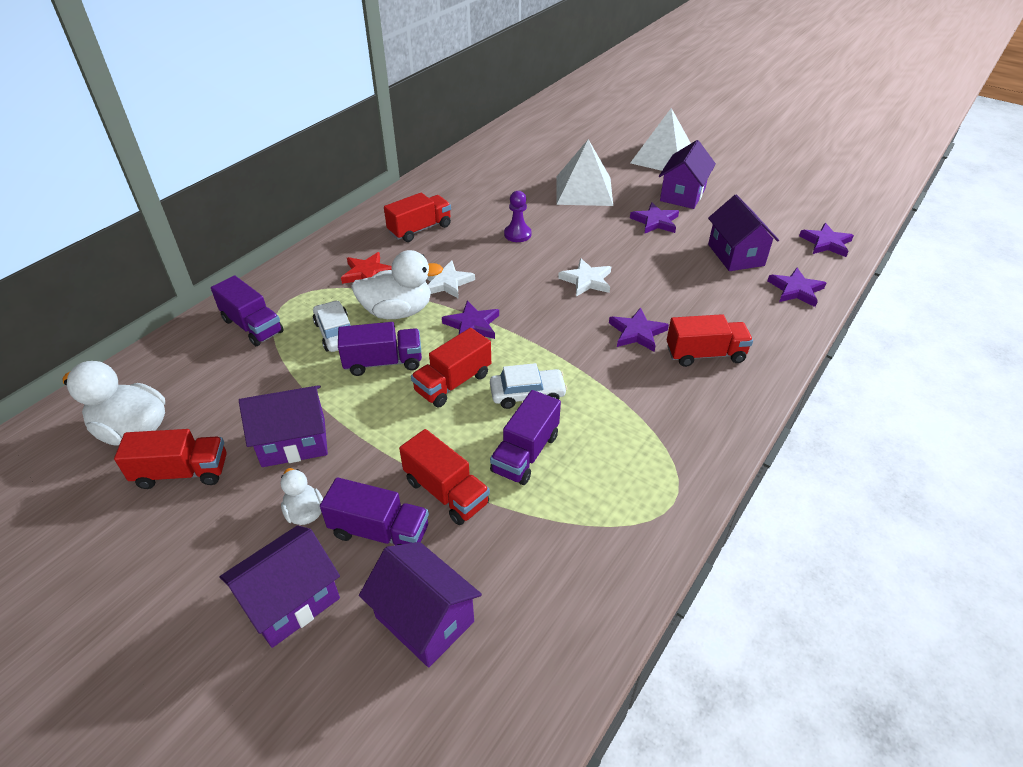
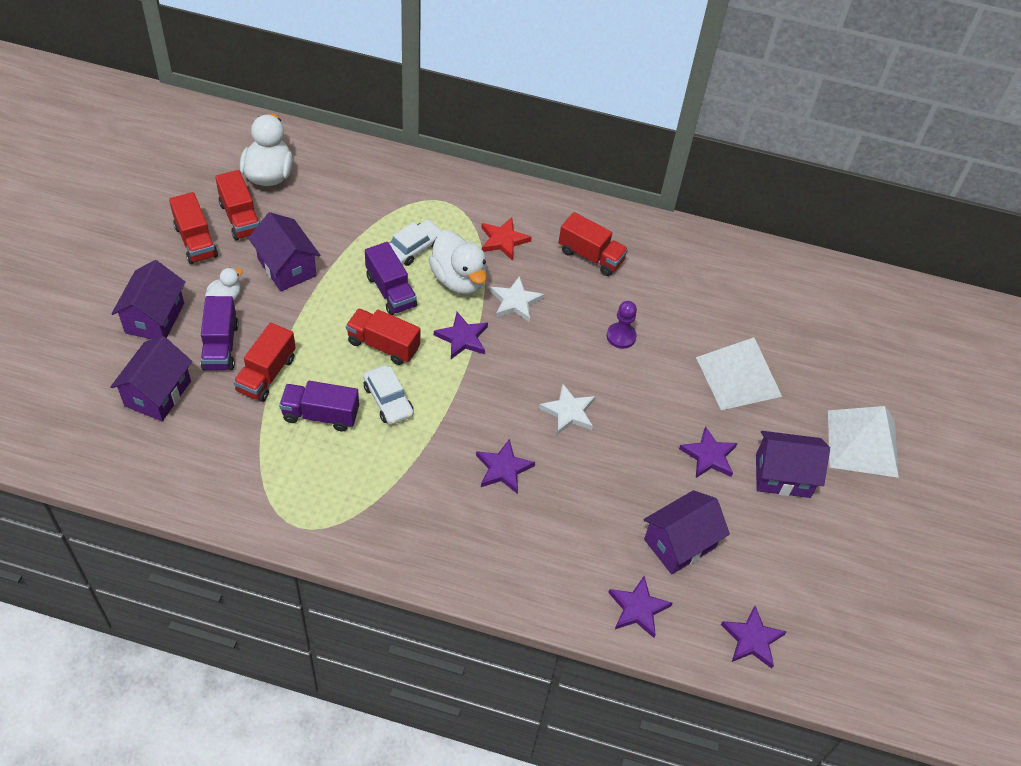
camera: 65 degrees right, 10 degrees up
(252, 326) = (401, 192): purple truck -> none
(290, 601) = (155, 318): purple house -> purple house turned 75 degrees clockwise
(705, 354) = (493, 530): red truck -> red truck (196, 241)

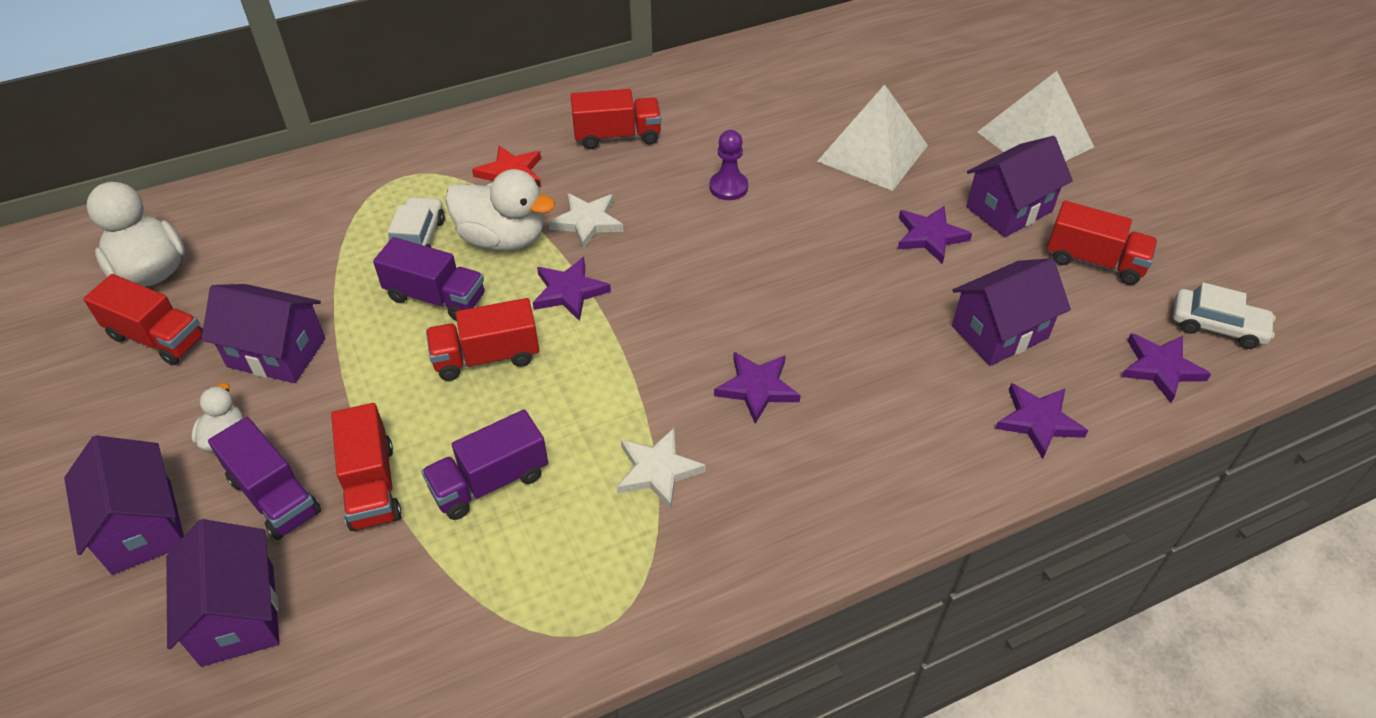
camera: 35 degrees left, 5 degrees down
(196, 241) = (116, 400): red truck -> red truck (1094, 261)
(388, 400) = (555, 409): white car -> white car (1217, 326)
(568, 412) = (758, 287): white star -> white star (658, 470)
(679, 543) = (999, 332): purple house -> purple house turned 45 degrees clockwise

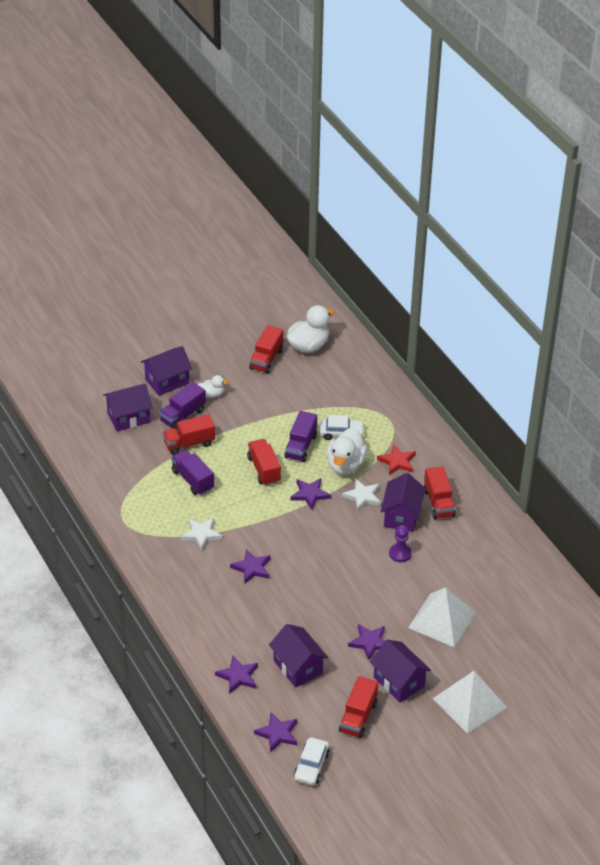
camera: 85 degrees right, 5 degrees down
(277, 352) = (261, 399): purple house -> purple house (401, 516)

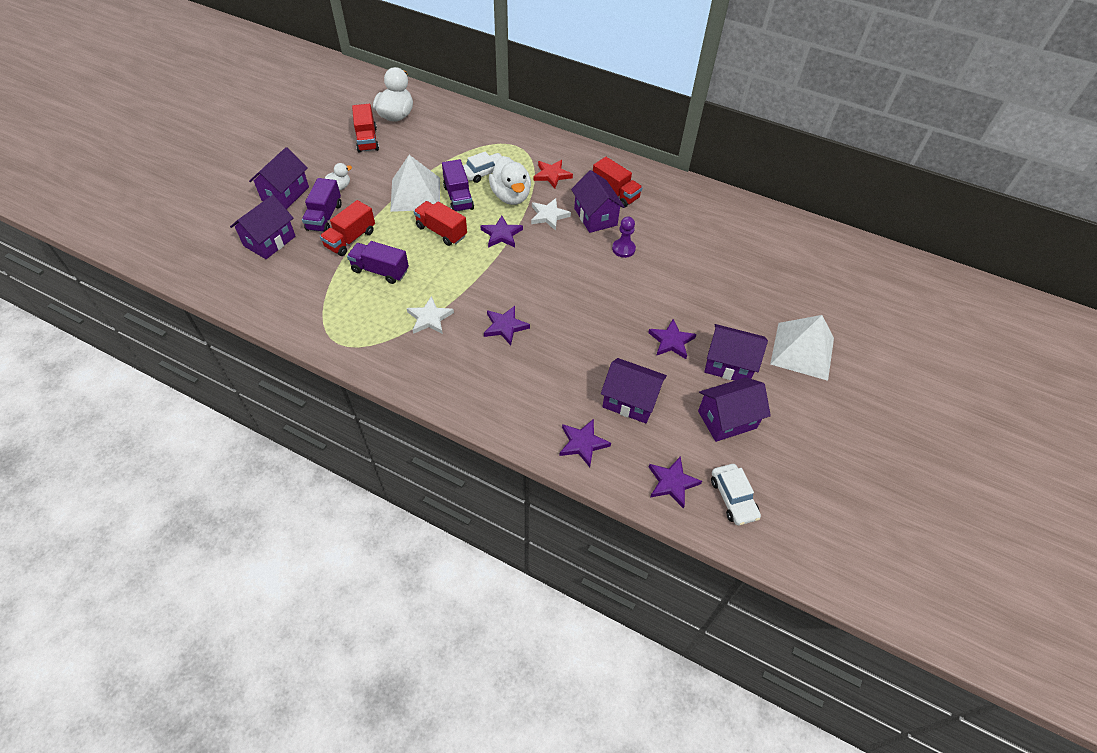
camera: 35 degrees left, 10 degrees up
(358, 717) = (727, 419): red truck -> purple house
(442, 620) = (710, 289): white pyramid -> white pyramid (415, 194)

